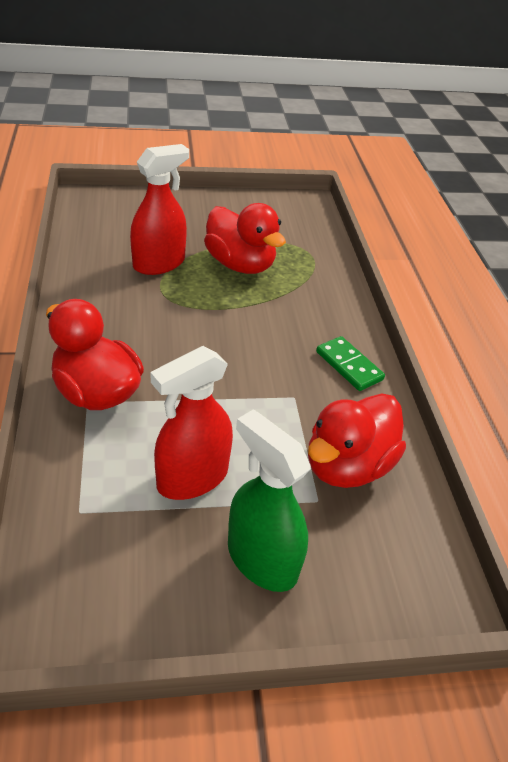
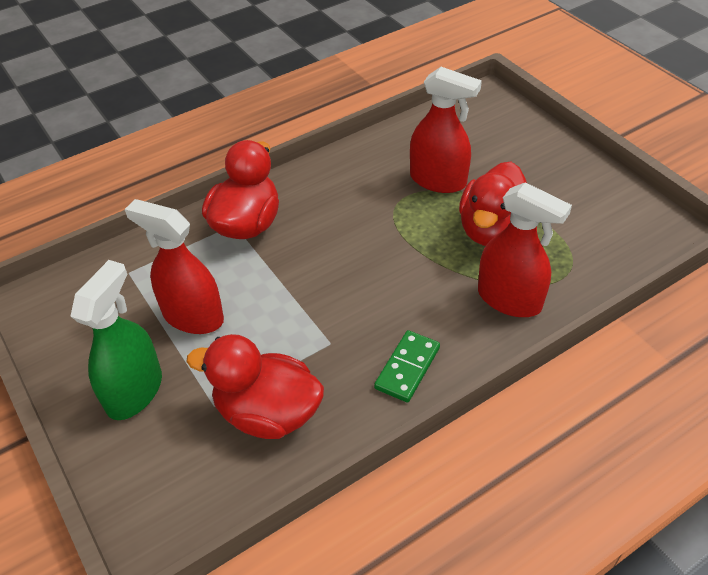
camera: 70 degrees right, 5 degrees up
(316, 289) = (509, 299): none -> red spray bottle

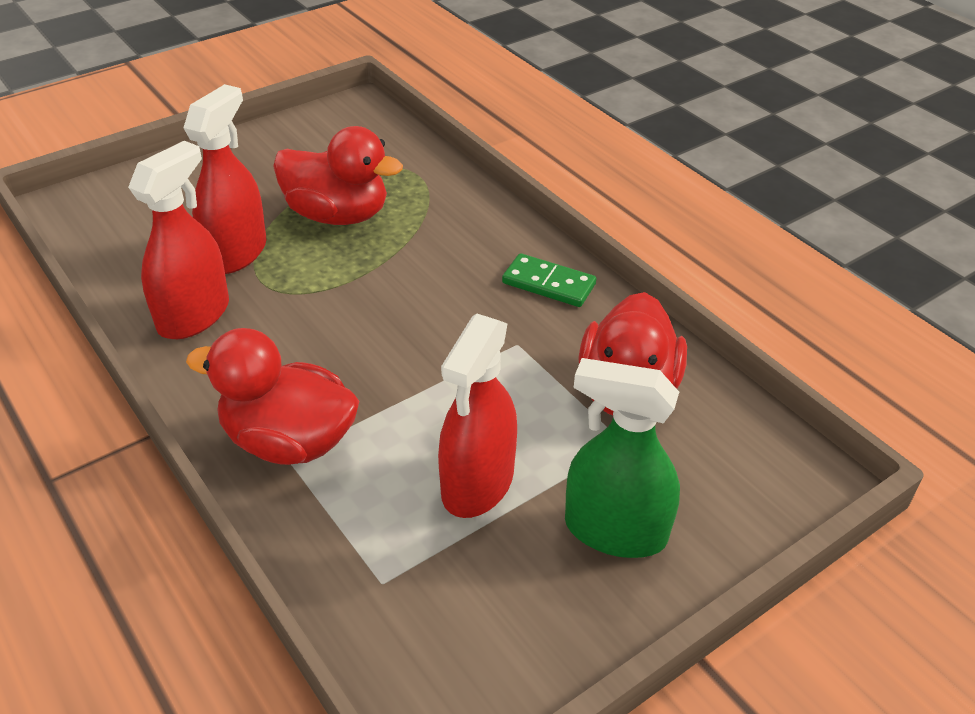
camera: 95 degrees left, 5 degrees down
(509, 299) = (449, 210): red spray bottle -> red spray bottle (194, 315)

